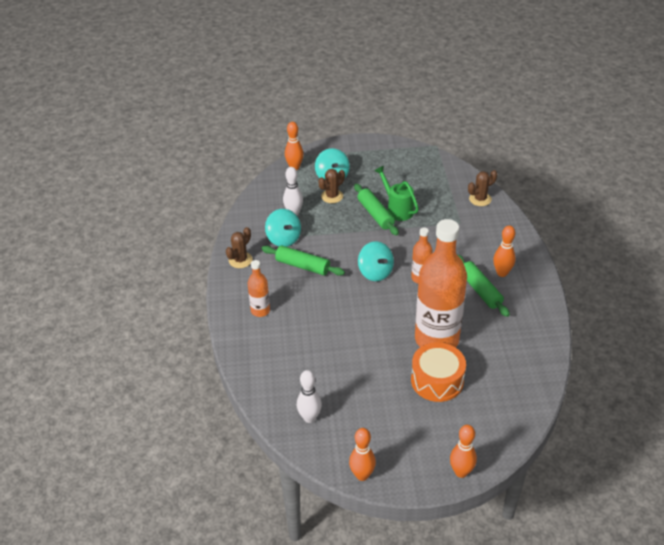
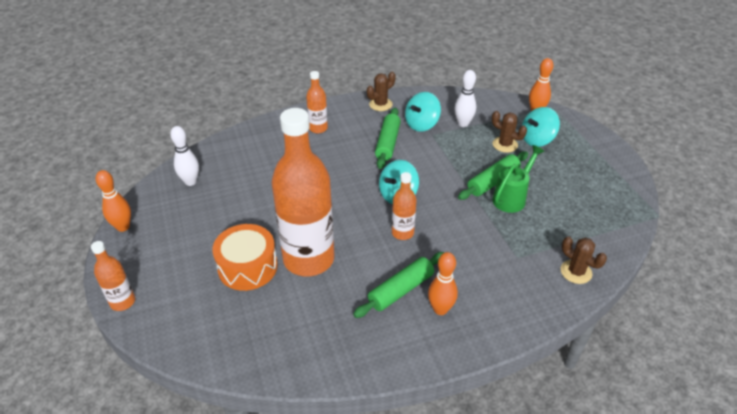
camera: 75 degrees right, 0 degrees up
(240, 260) = (380, 104): brown cactus -> brown cactus turned 60 degrees counterclockwise
(461, 472) = (122, 302): orange bowling pin -> orange bottle

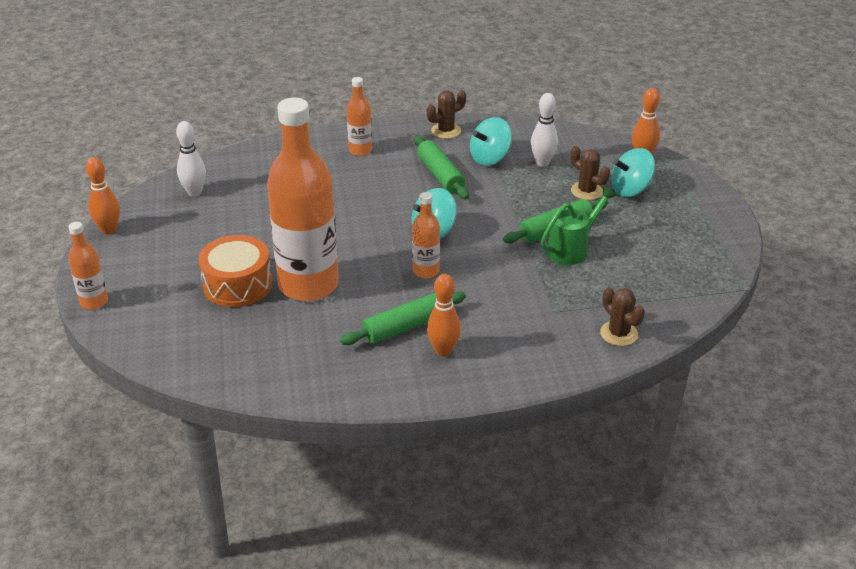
camera: 10 degrees right, 5 degrees down
(388, 143) = (440, 175): green rolling pin -> green rolling pin turned 45 degrees counterclockwise

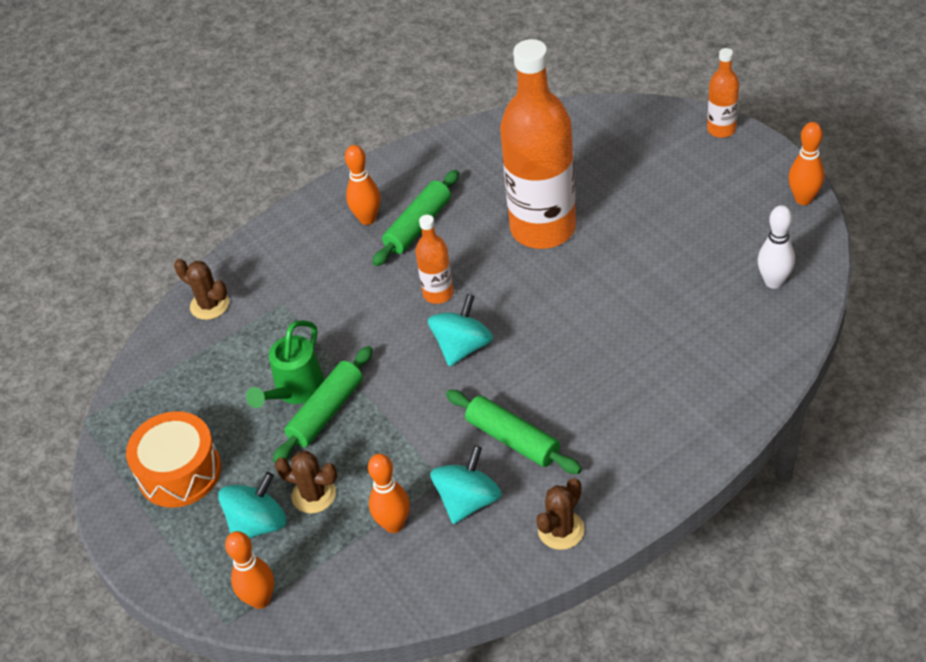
camera: 160 degrees right, 10 degrees up
(237, 284) = (610, 200): orange drum -> orange drum (179, 472)
(360, 150) = (645, 437): orange bottle -> none
(542, 162) = (394, 524): white bowling pin -> orange bowling pin

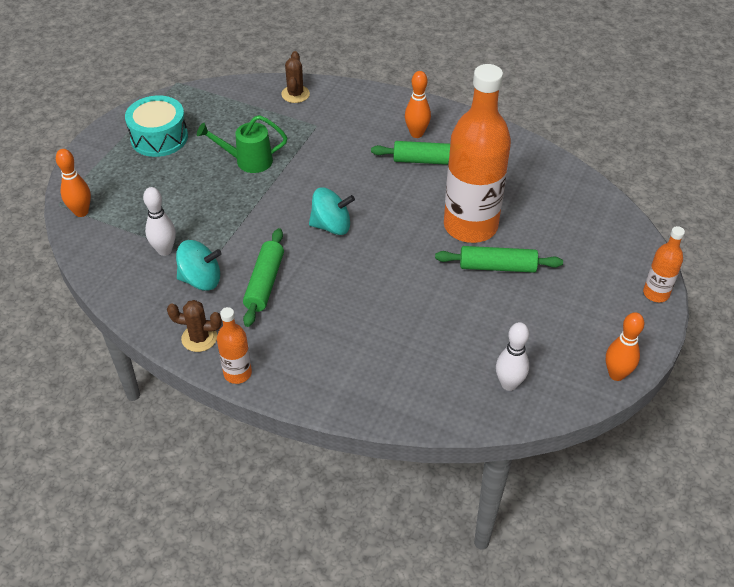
camera: 55 degrees right, 0 degrees up
(179, 472) = (159, 137): orange drum -> turquoise drum
(258, 524) = (136, 187): turquoise spinning top -> none
(314, 495) = (170, 203): brown cactus -> none
(326, 412) = (239, 182): green rolling pin -> green rolling pin (497, 267)
(394, 524) = (164, 250): orange bowling pin -> white bowling pin
(438, 293) = (372, 195): orange bottle -> orange bottle (237, 373)

